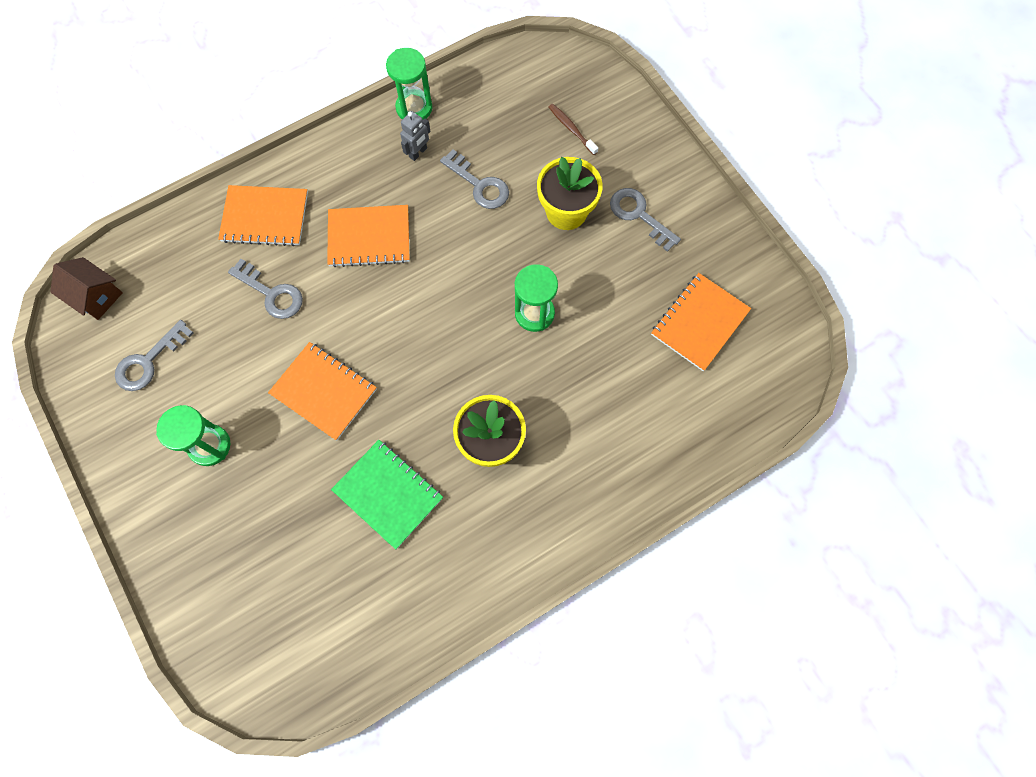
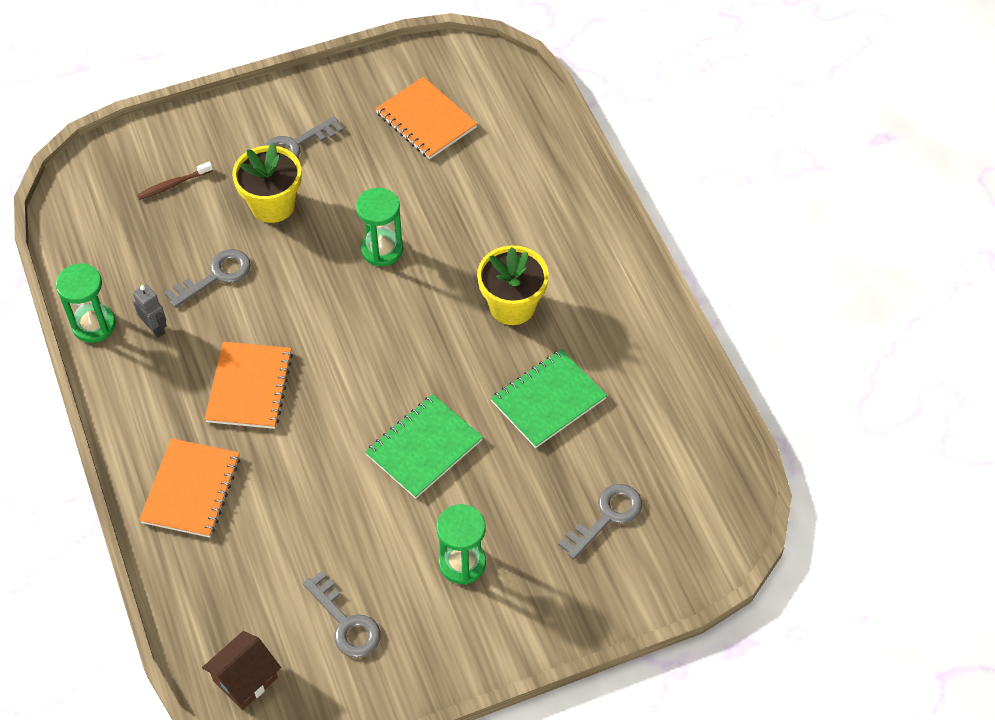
camera: 80 degrees left, 15 degrees down
(272, 293) = (293, 489): grey key -> grey key (607, 517)
(324, 391) = (424, 447): orange notebook -> green notebook

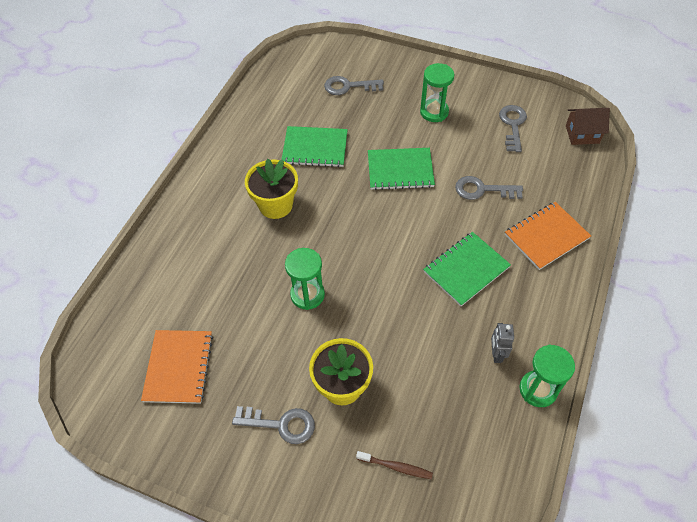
camera: 135 degrees left, 0 degrees up
(216, 276) = (426, 361): grey key -> grey key (482, 190)
(249, 387) = (466, 269): orange notebook -> green notebook

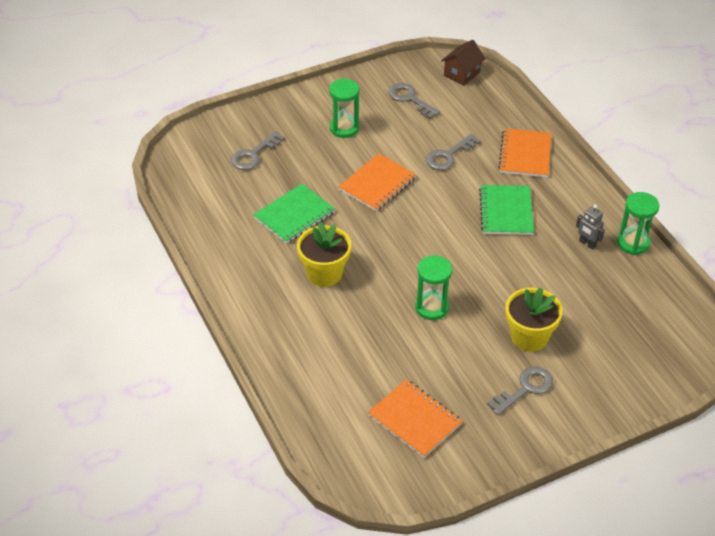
camera: 50 degrees left, 10 degrees down
(396, 466) = (617, 348): brown toothbrush -> none
(400, 170) = (377, 184): green notebook -> orange notebook

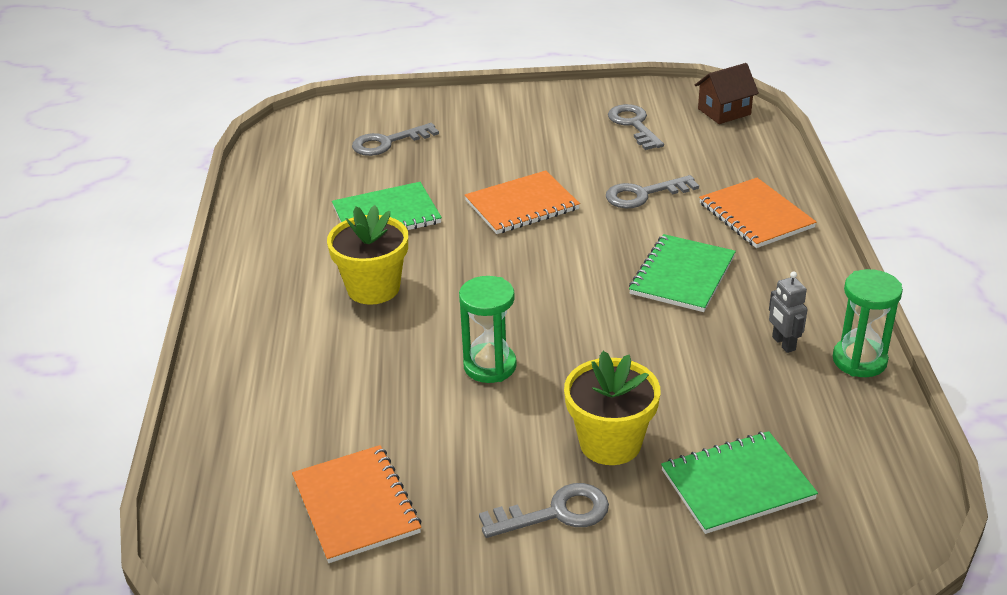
camera: 25 degrees right, 10 degrees down
(344, 128) = (523, 138): green hourglass -> none
(525, 154) = (756, 215): orange notebook -> orange notebook turned 60 degrees counterclockwise
(609, 341) = (737, 484): none -> green notebook

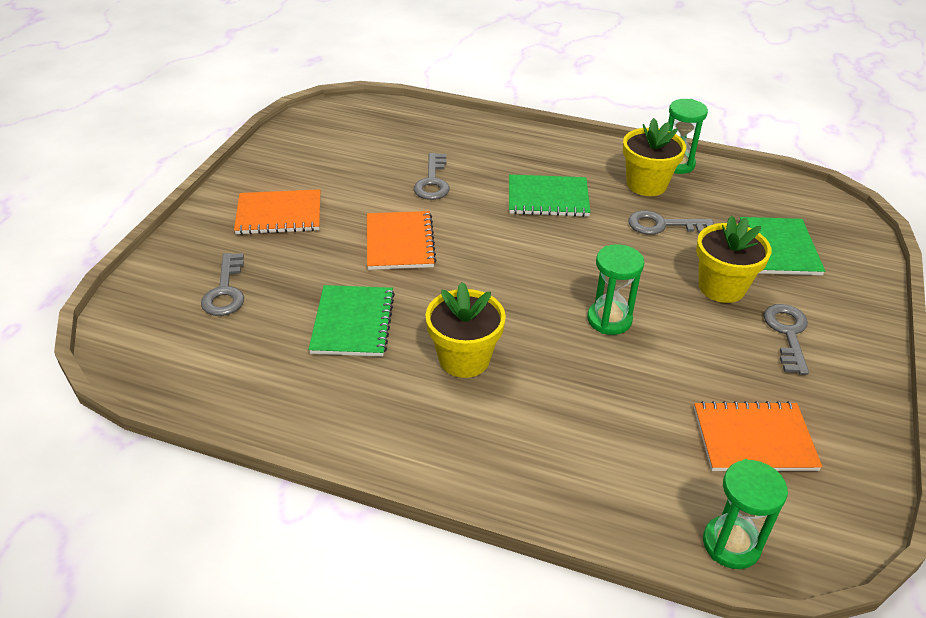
camera: 70 degrees left, 5 degrees up
(203, 507) = (731, 544): none -> green hourglass
(634, 125) = (330, 155): grey key -> grey key (662, 225)
(682, 275) = (548, 198): green notebook -> green notebook turned 45 degrees counterclockwise
(724, 111) = (351, 113): brown house -> none
(756, 215) = (496, 146): orange notebook -> orange notebook (279, 214)
(783, 343) = (646, 184): grey robot -> yellow flower pot

